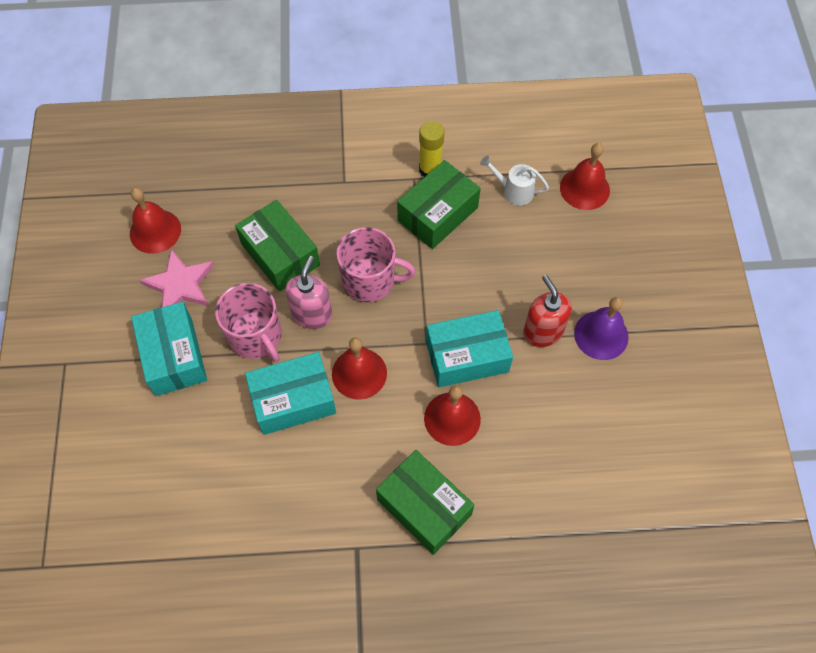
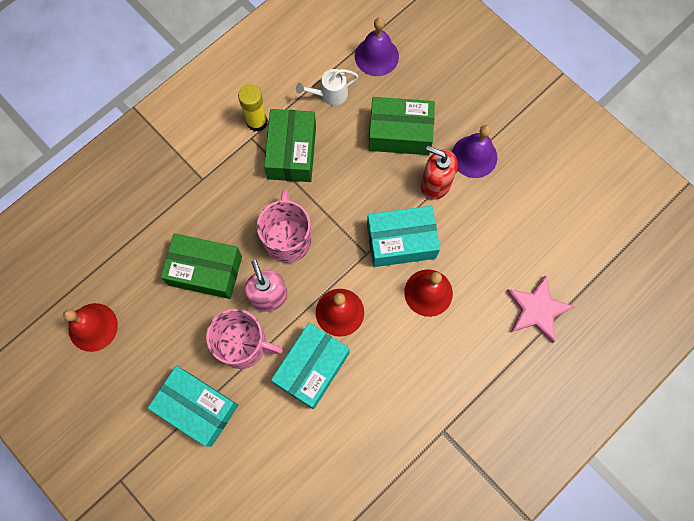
camera: 40 degrees left, 10 degrees up
(180, 285) = (152, 352): pink star -> pink star (537, 309)
(370, 280) = (287, 239): pink mug -> pink mug turned 60 degrees counterclockwise
(424, 507) = (462, 367): green box -> green box (400, 133)
(467, 356) = (401, 241): turquoise box -> turquoise box turned 45 degrees clockwise
(584, 188) = (376, 56): red bell -> purple bell

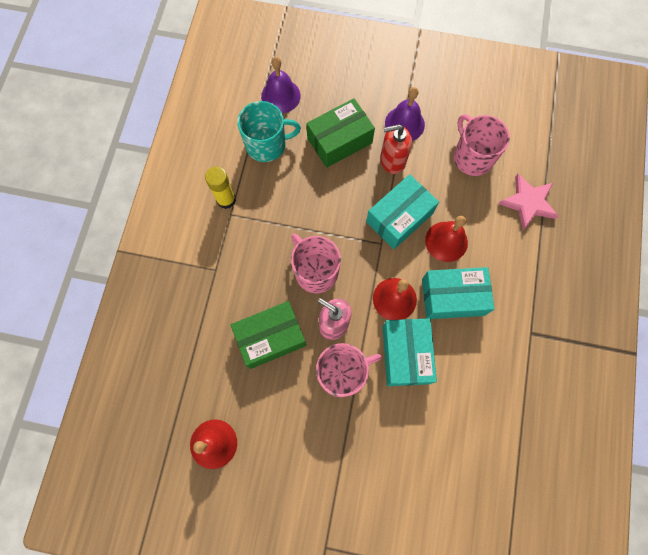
camera: 35 degrees left, 0 degrees up
(197, 407) = (343, 446): turquoise box -> turquoise box (453, 297)
(292, 152) = (270, 205): green box -> none
(330, 94) = (267, 144): white watering can -> turquoise mug
(516, 230) = (472, 157): none -> pink mug

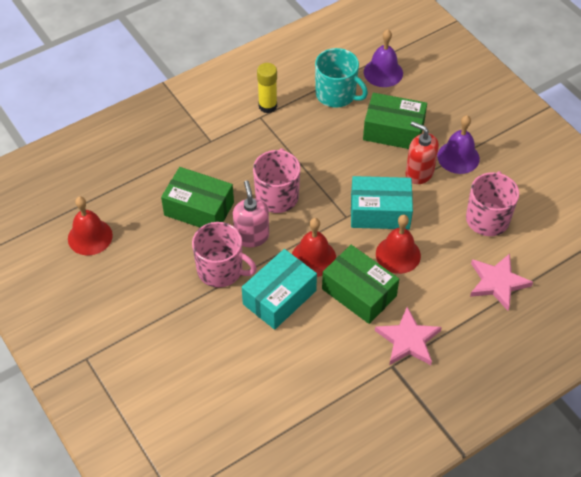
camera: 45 degrees right, 20 degrees down
(453, 297) = (359, 292): turquoise box -> green box
(520, 303) = (408, 340): none -> pink star

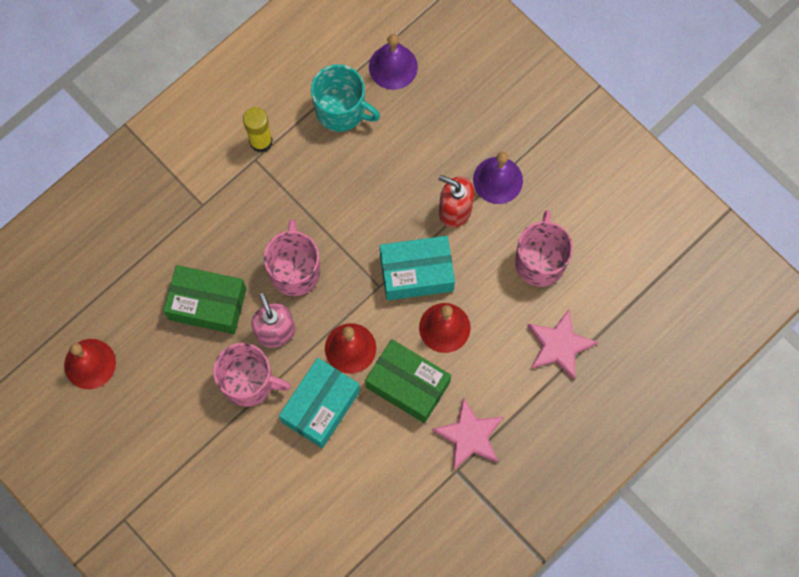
camera: 10 degrees left, 20 degrees up
(393, 131) = (417, 154): green box -> none

